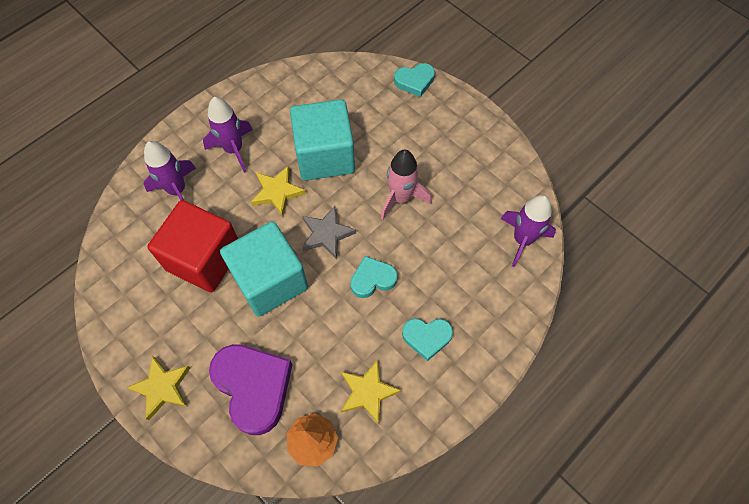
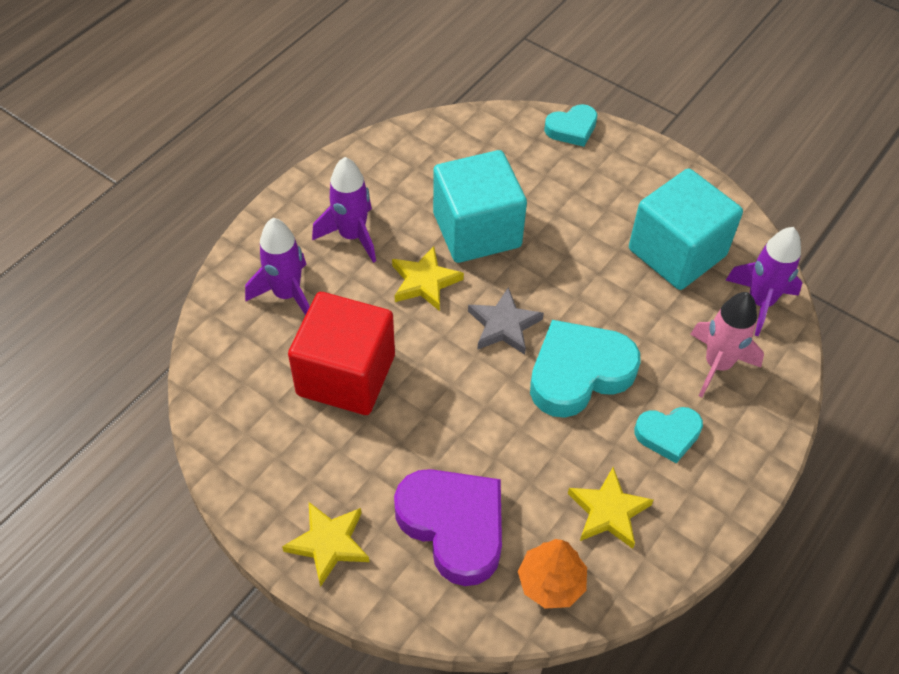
camera: 10 degrees left, 10 degrees down
(270, 280) = (442, 391): turquoise cube -> turquoise cube (677, 252)
(372, 279) = (579, 373): turquoise heart -> turquoise heart, size x1.79
(401, 198) = (590, 270): pink rocket -> pink rocket (717, 365)

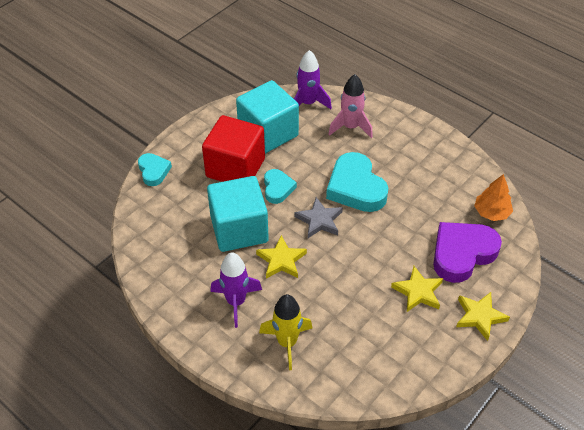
camera: 85 degrees left, 5 degrees down
(287, 294) = (287, 342): purple rocket -> yellow rocket
(346, 375) = (357, 306): red cube -> red cube (235, 168)
(608, 511) = (446, 184): yellow star -> yellow star (418, 292)
(668, 435) = (397, 154): turquoise heart -> turquoise heart (278, 188)

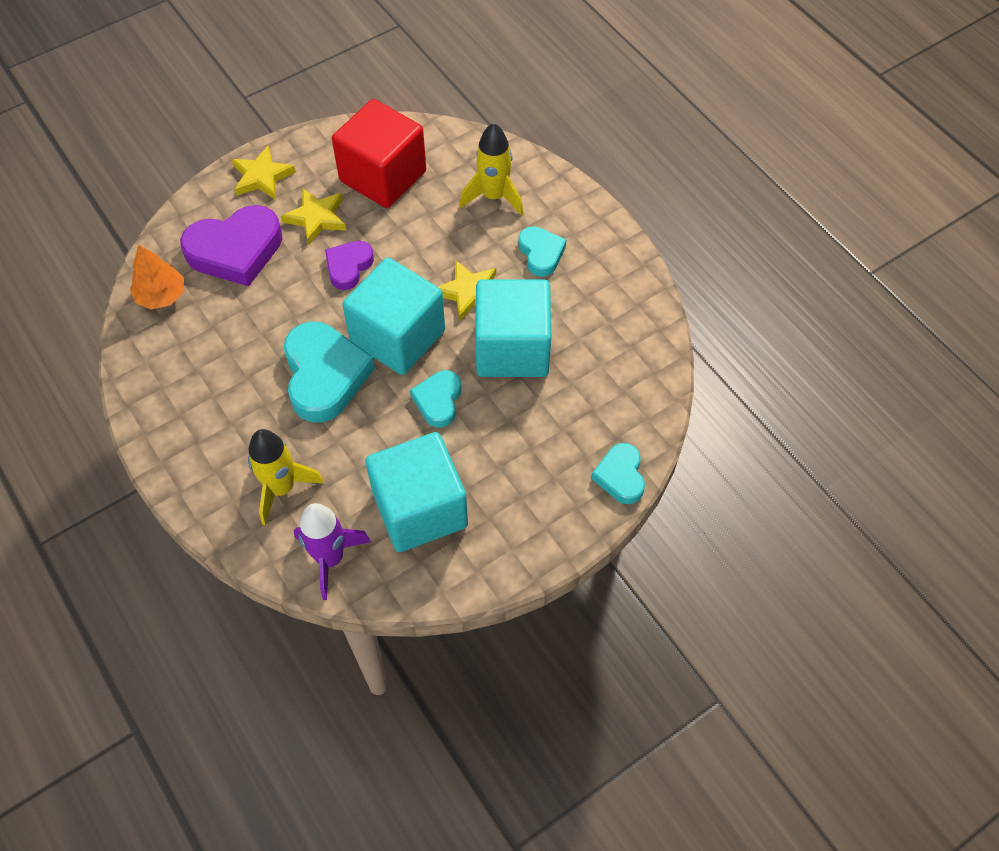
camera: 165 degrees left, 10 degrees up
(235, 168) = (491, 452): red cube -> red cube (383, 176)
(236, 302) = (541, 253): purple rocket -> turquoise heart
(319, 220) = (398, 336): grey star -> turquoise cube
(350, 127) = (281, 488): pink rocket -> yellow rocket
(375, 260) = (348, 267): none -> purple heart

